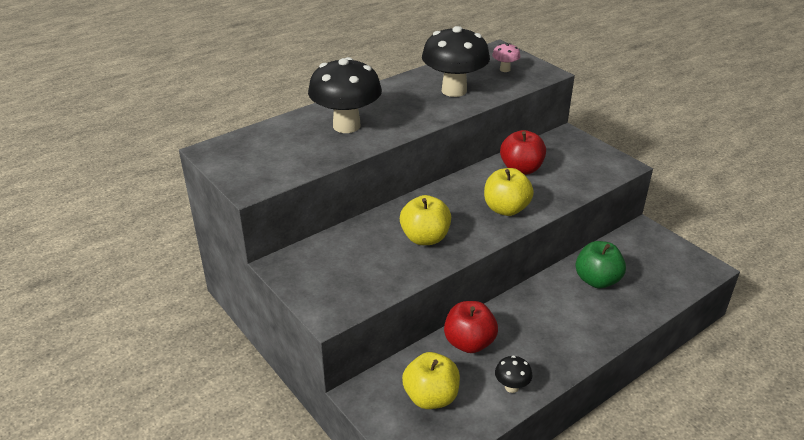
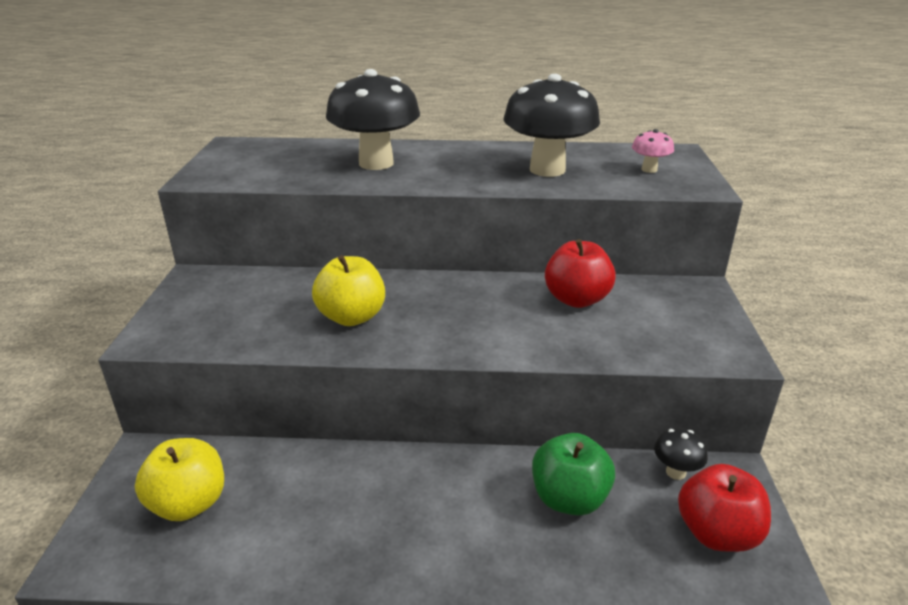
camera: 40 degrees right, 5 degrees down
(469, 343) = (312, 473): red apple -> red apple (716, 533)
(506, 209) = (488, 331): yellow apple -> none
(511, 387) = (277, 555): black mushroom -> black mushroom (675, 472)

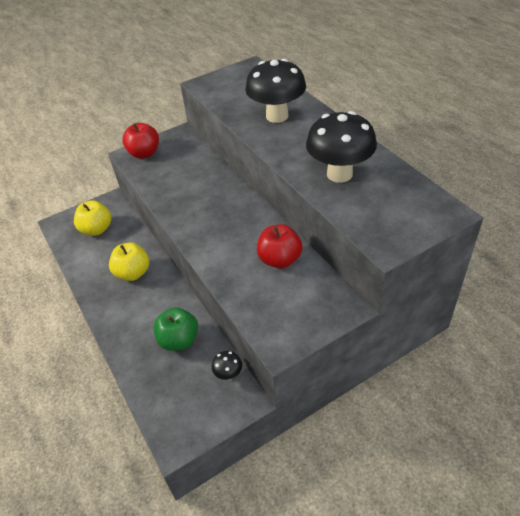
camera: 60 degrees right, 15 degrees up
(352, 317) = (191, 194): yellow apple -> yellow apple (133, 273)
(649, 169) = (392, 213): pink mushroom -> none
(716, 533) = (195, 406): red apple -> red apple (144, 153)

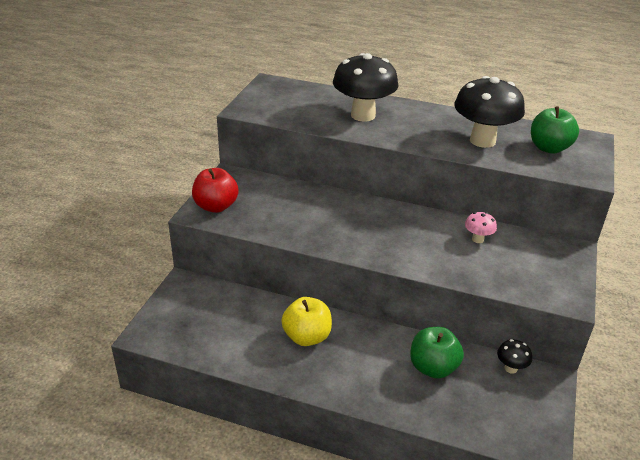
camera: 45 degrees left, 10 degrees down
(97, 229) = (206, 318): yellow apple -> none
(280, 259) = (477, 239): red apple -> pink mushroom
(390, 204) = (549, 148): none -> green apple

